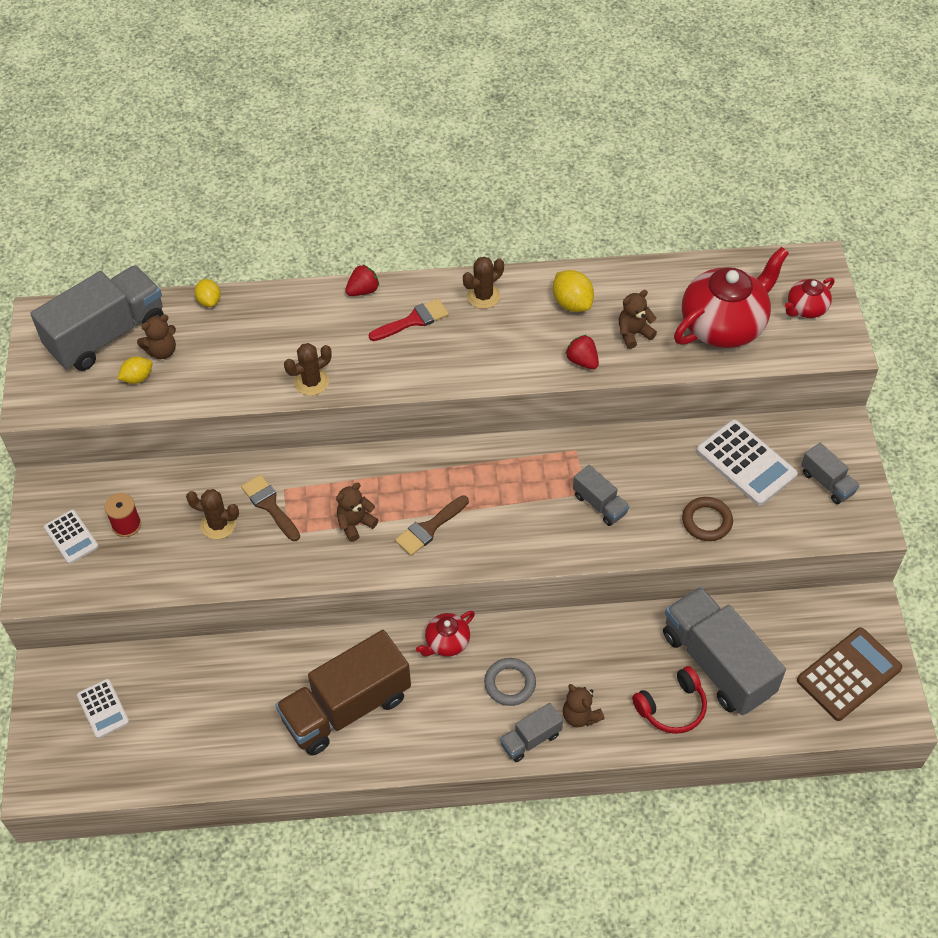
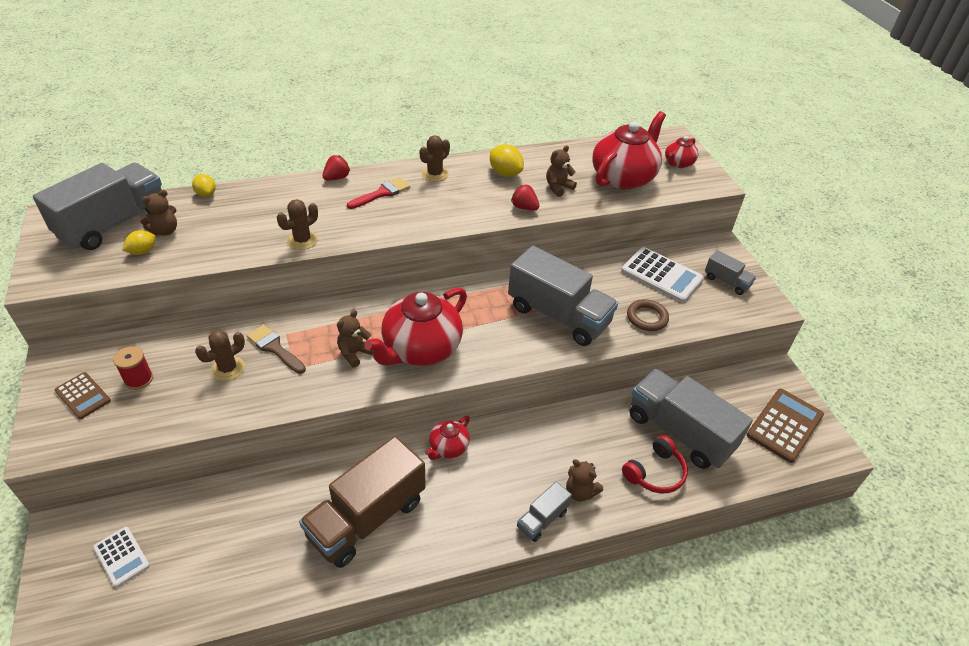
camera: 15 degrees left, 10 degrees down
(71, 537) = (83, 396): white calculator -> brown calculator
(218, 524) = (228, 368): brown cactus -> brown cactus turned 45 degrees counterclockwise
(429, 528) = (420, 349): brown brush -> red teapot
(510, 684) = (512, 474): grey ring -> none
(600, 504) = (558, 315): grey truck -> grey truck, size x2.11

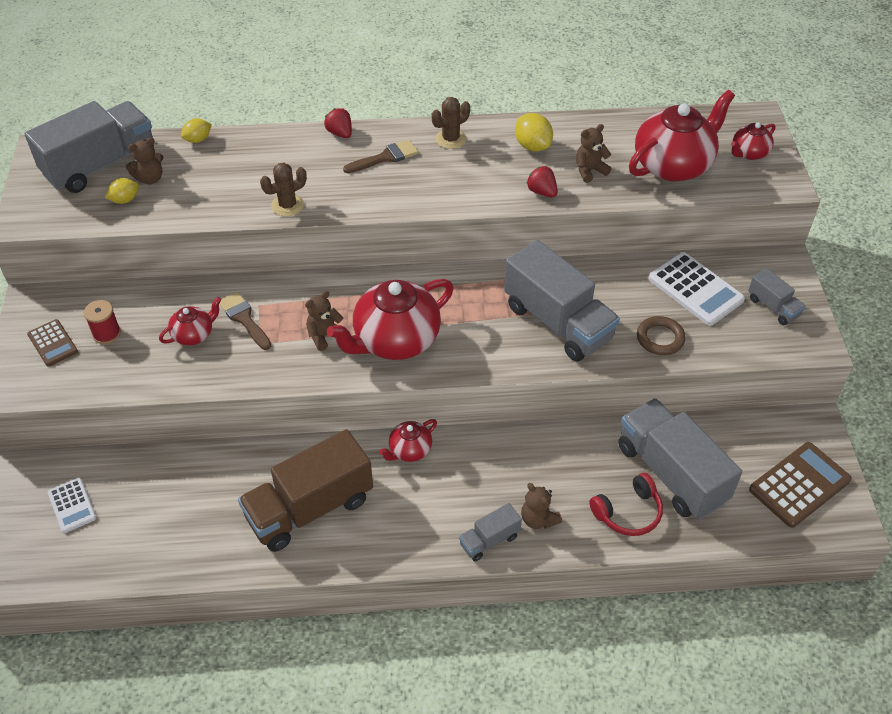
camera: 15 degrees right, 5 degrees up
(206, 194) = (198, 139): yellow lemon -> yellow lemon turned 75 degrees clockwise
(228, 368) = (194, 334): brown cactus -> red teapot
(337, 178) = (340, 133): red strawberry -> red strawberry turned 90 degrees counterclockwise
(382, 193) = (385, 157): red brush -> brown brush

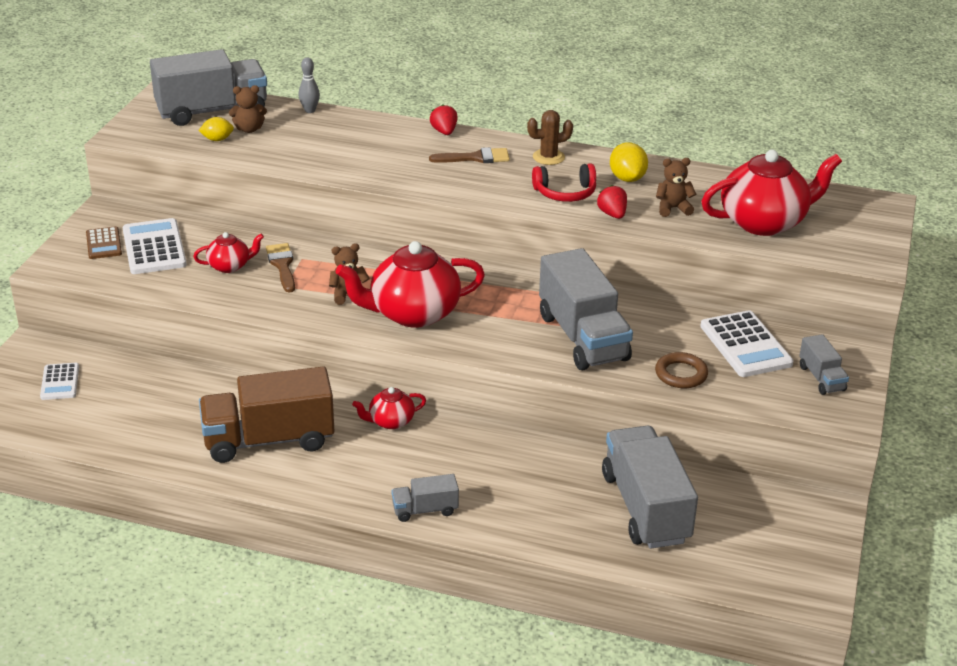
camera: 20 degrees right, 15 degrees down
(107, 333) = (154, 248): red spool -> white calculator
(198, 139) = (310, 110): yellow lemon -> grey bowling pin
(287, 205) = (360, 173): brown cactus -> none
(538, 519) = (484, 507): brown teddy bear -> none
(628, 512) = (580, 526): red headphones -> red headphones (565, 193)
(749, 153) = (854, 229): red teapot -> none
(799, 485) = (780, 554): brown calculator -> none

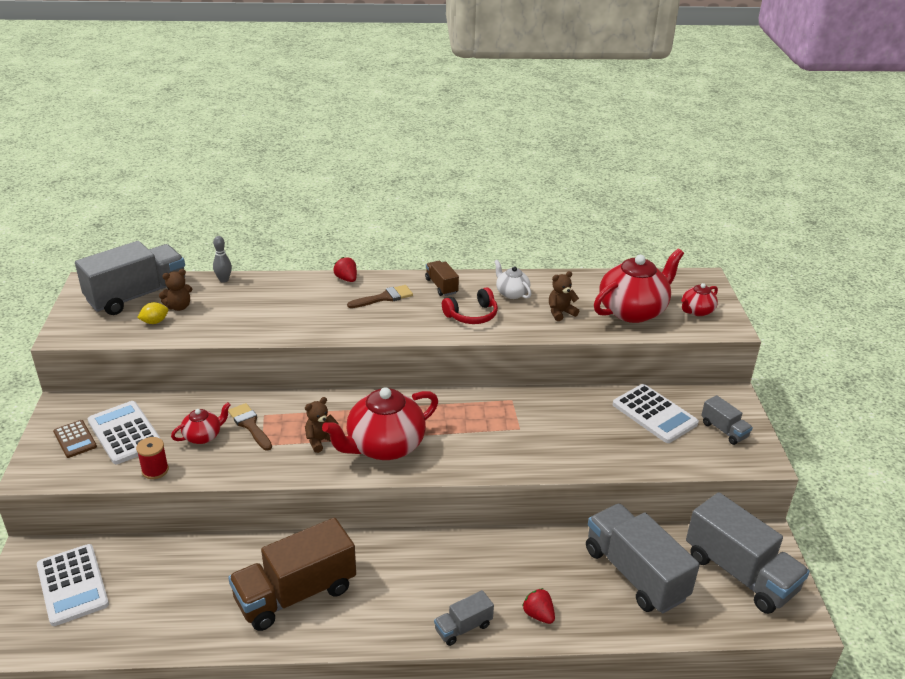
camera: 20 degrees left, 0 degrees up
(60, 382) = (72, 585): white calculator -> white calculator, size x1.70
(168, 287) = (155, 470): none -> red spool
(390, 421) = (392, 547): red teapot -> red teapot (696, 311)
(548, 157) = (441, 286): brown cactus -> brown truck
(583, 337) = (531, 436): grey truck -> grey truck (740, 573)
(612, 214) = (518, 327): red strawberry -> red strawberry (538, 615)
(627, 178) = (511, 293): yellow lemon -> white teapot
(681, 374) = (623, 452): brown ring -> none

